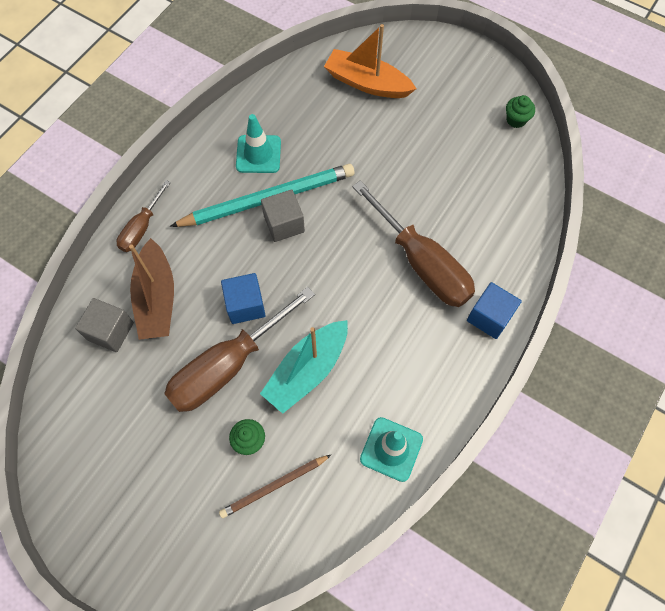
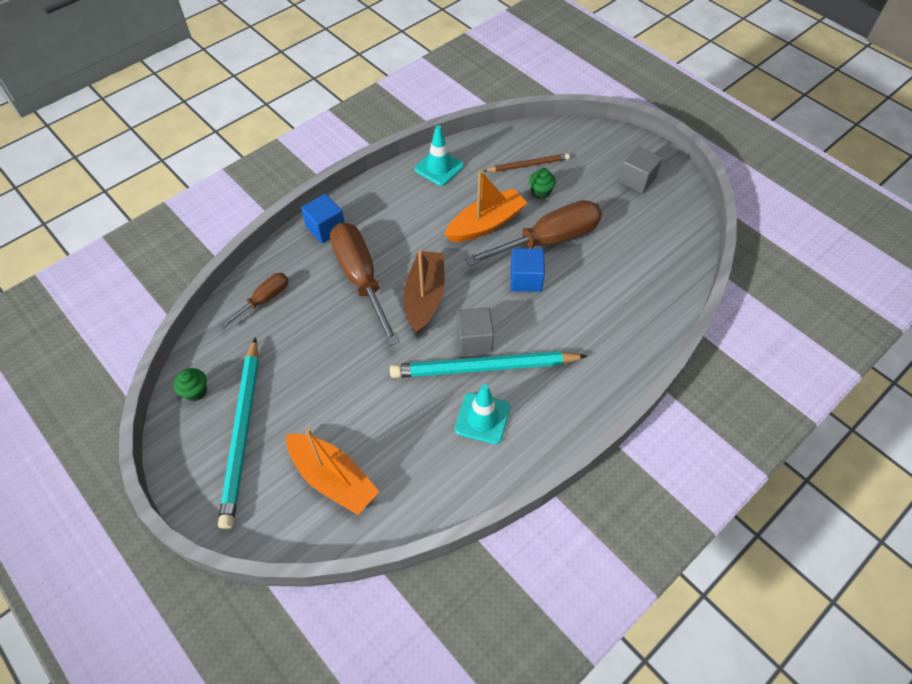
camera: 165 degrees left, 10 degrees down
(110, 331) = (646, 284): grey cube -> grey cube (637, 180)
(142, 228) = (615, 367): brown screwdriver -> brown screwdriver (264, 300)
(157, 298) = (604, 301): brown boat -> brown boat (425, 297)
(307, 370) = (485, 224): turquoise boat -> orange boat
(456, 98) = (243, 433): none -> turquoise pencil

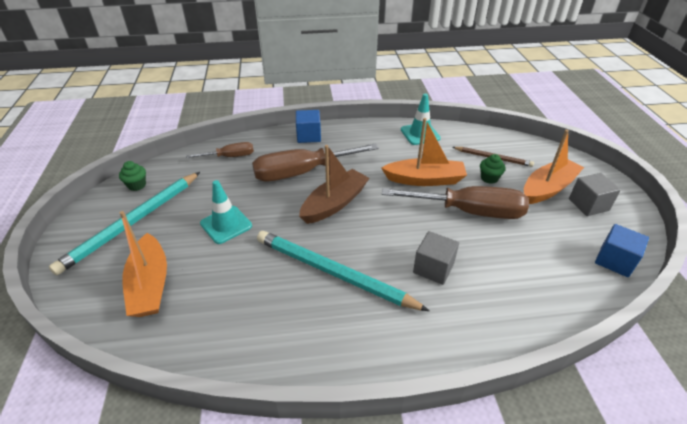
camera: 35 degrees right, 15 degrees down
(361, 279) = (302, 172): brown screwdriver -> brown screwdriver turned 120 degrees counterclockwise
(474, 340) = (344, 249): grey cube -> grey cube (433, 268)
(482, 418) = (296, 309): turquoise traffic cone -> turquoise traffic cone (226, 225)
(526, 279) = (425, 229): blue cube -> blue cube (614, 261)
(596, 178) = (547, 188): none -> orange boat

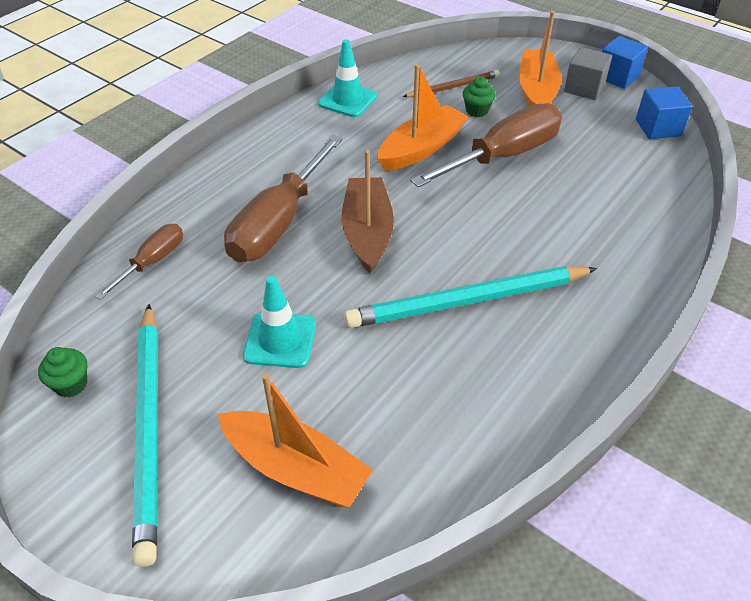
camera: 45 degrees left, 5 degrees up
(309, 136) = (220, 174): blue cube -> blue cube (617, 77)
(433, 268) = (544, 230): grey cube -> none

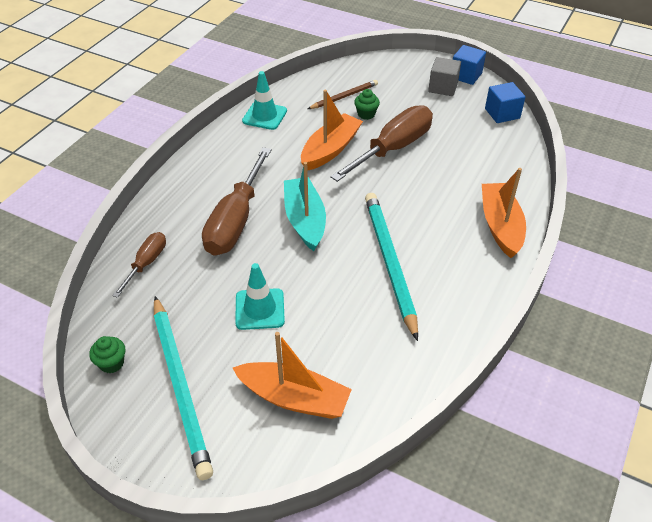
camera: 10 degrees left, 0 degrees up
(367, 232) = (305, 220): brown boat -> turquoise boat
(467, 301) = (389, 262): turquoise pencil -> turquoise pencil turned 105 degrees clockwise
(536, 91) = (408, 94): orange boat -> orange boat (500, 226)

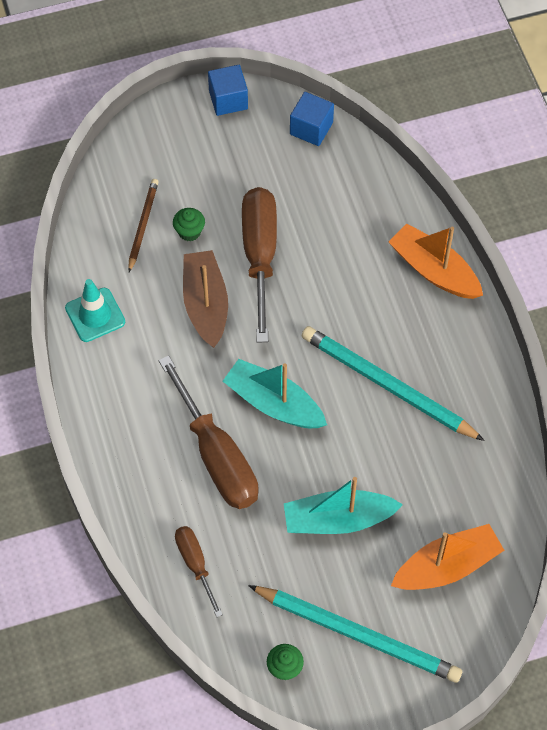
camera: 45 degrees left, 15 degrees up
(260, 309) = (338, 520): turquoise traffic cone -> turquoise boat
(330, 149) = (205, 304): orange boat -> brown boat
(443, 87) = (223, 135): grey cube -> none

